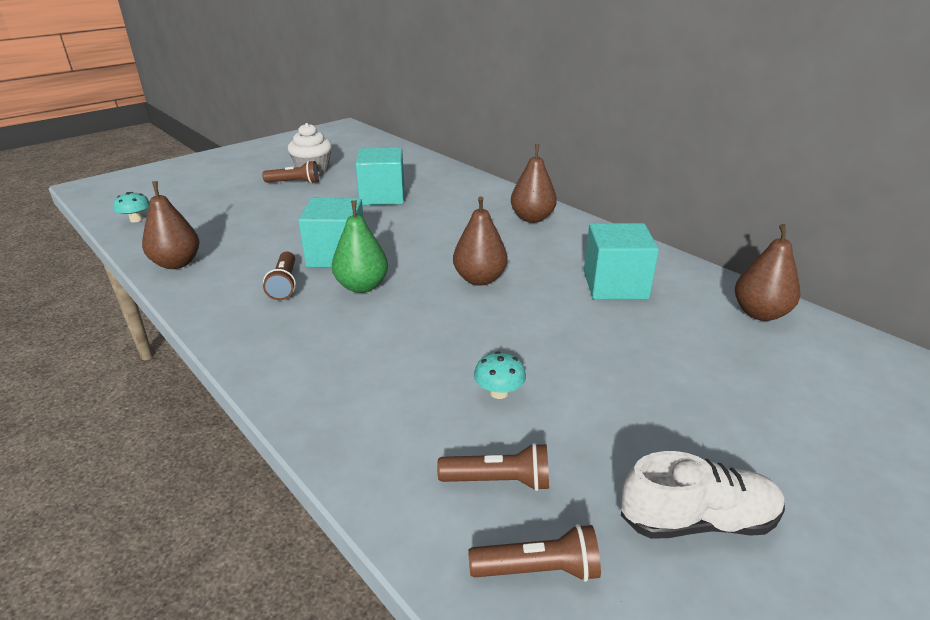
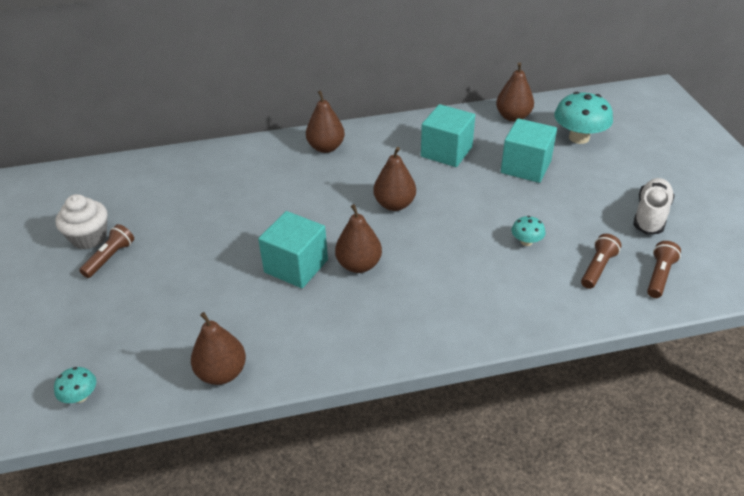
camera: 60 degrees left, 10 degrees up
(284, 284) = (321, 308): brown flashlight -> none
(362, 286) = (359, 265): green pear -> brown pear
(382, 196) = (205, 210): turquoise cube -> turquoise cube (526, 167)
(801, 384) = (579, 137): none -> turquoise mushroom

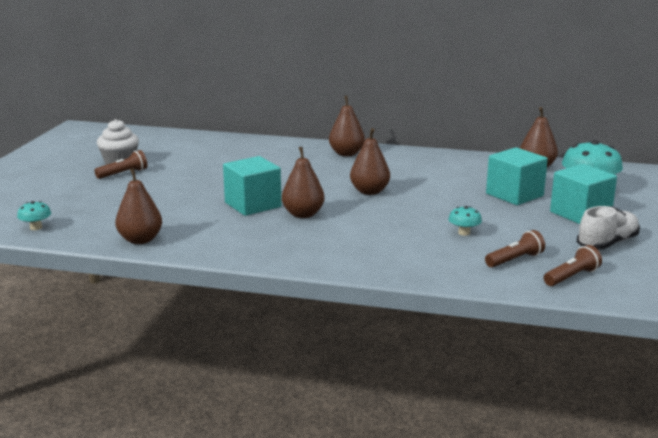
camera: 25 degrees right, 20 degrees down
(446, 152) = (449, 174): turquoise cube -> turquoise cube (580, 214)

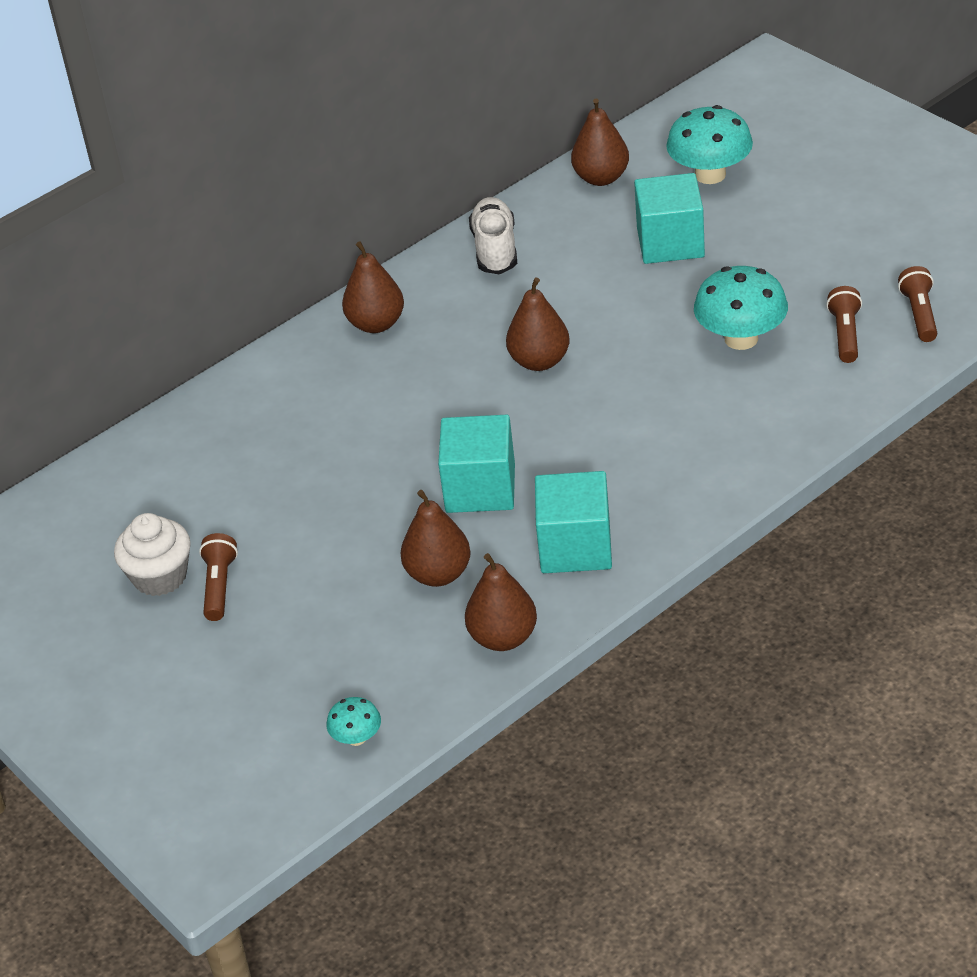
camera: 50 degrees left, 20 degrees up
(303, 214) = (559, 453): brown pear -> brown pear (438, 574)
(464, 233) = (741, 338): turquoise mushroom -> turquoise mushroom, size x1.99
(580, 214) = (773, 221): turquoise cube -> turquoise cube (575, 547)
(607, 243) = (865, 245): white shoe -> white shoe (495, 249)

